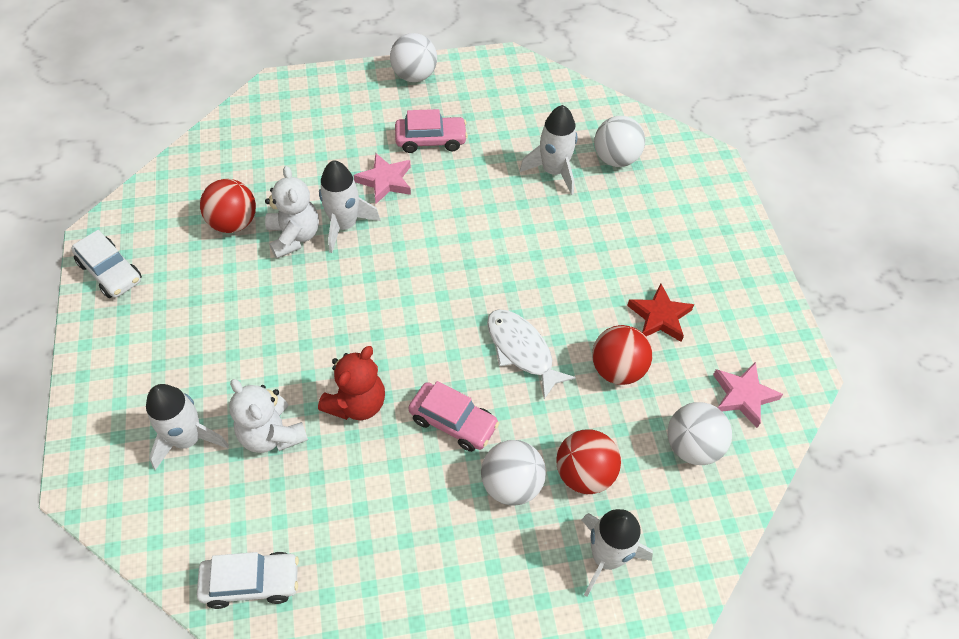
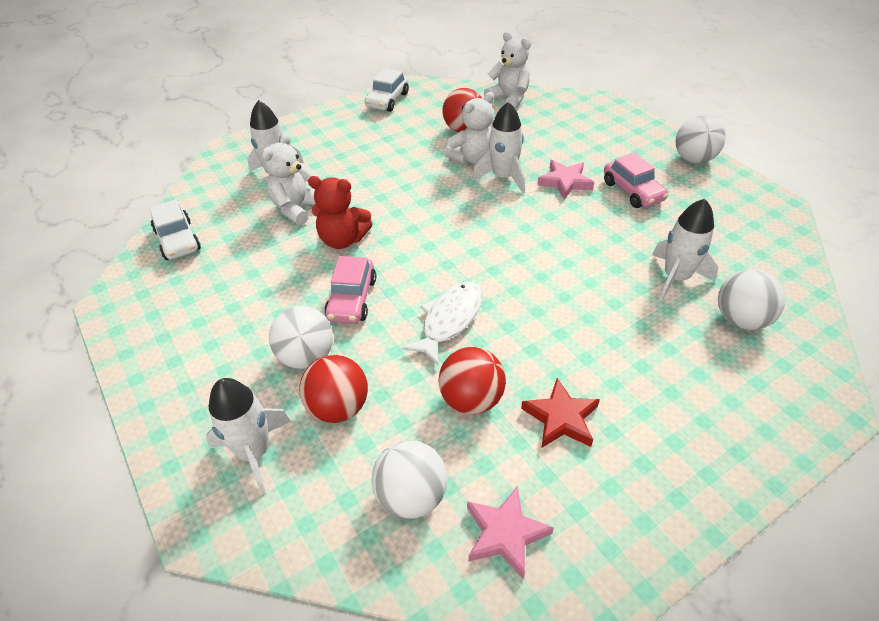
camera: 70 degrees right, 10 degrees down
(205, 158) = (509, 99): none -> white teddy bear

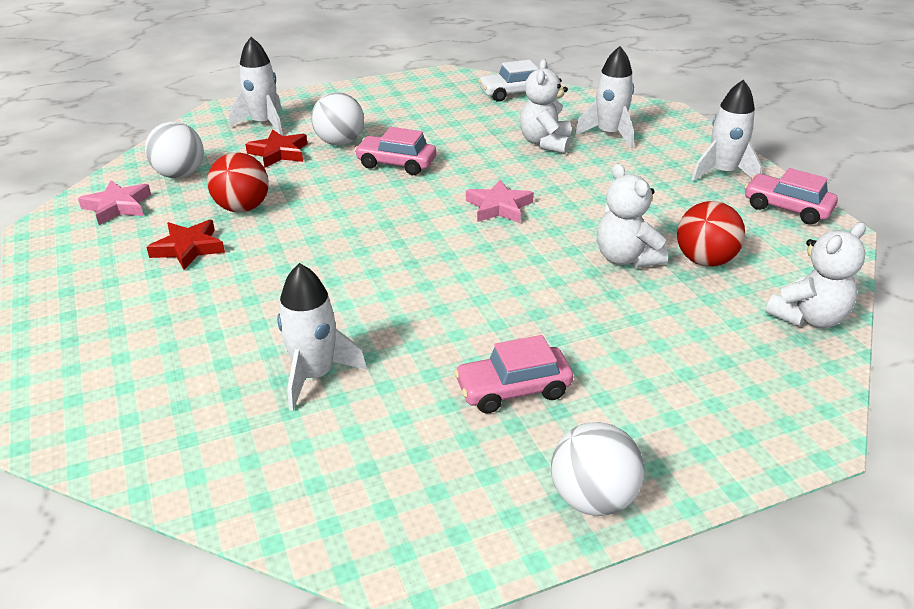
camera: 100 degrees right, 10 degrees down
(297, 208) = (545, 143): white teddy bear -> white teddy bear turned 120 degrees counterclockwise
(338, 407) = (279, 153): red ball -> red star
(343, 239) = (484, 163): red teddy bear -> none
(387, 100) = (786, 208): white car -> pink car
(449, 320) = (340, 208): white fish -> none
(503, 177) = (575, 276): white rocket -> white rocket (723, 173)
(565, 182) = (552, 327): pink star -> pink star (499, 207)
(740, 319) = (214, 408): white ball -> none

